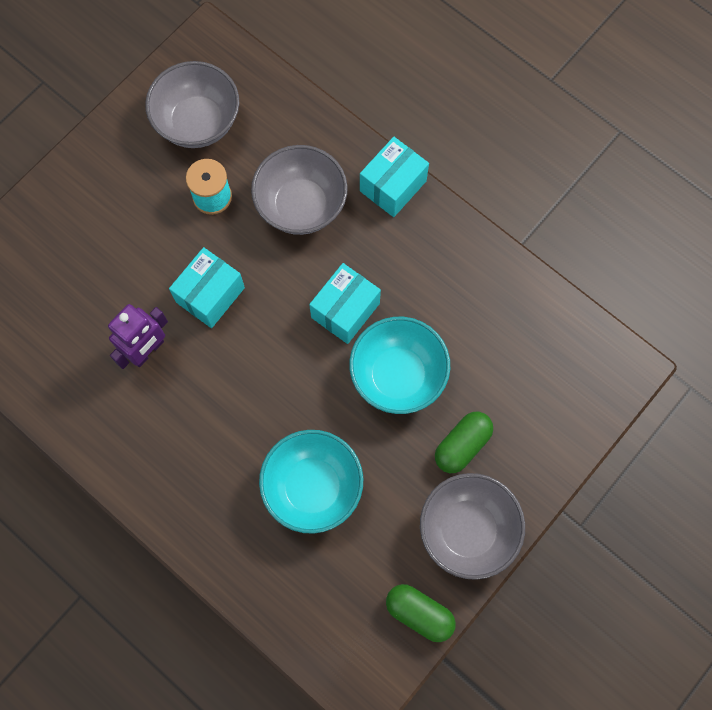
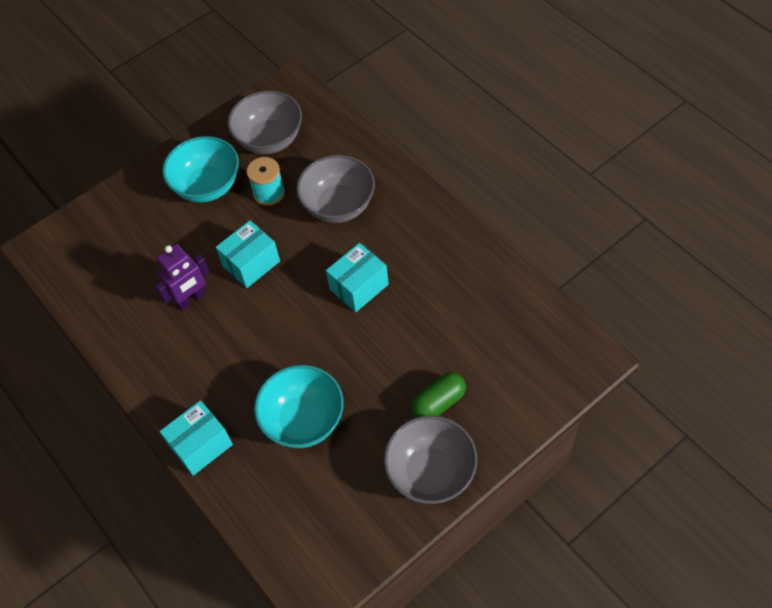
camera: 15 degrees right, 15 degrees down
(393, 186) = (416, 199): turquoise box -> turquoise box (201, 445)
(398, 375) = (393, 341): turquoise bowl -> turquoise bowl (207, 186)
(419, 613) = (375, 537): green capsule -> none

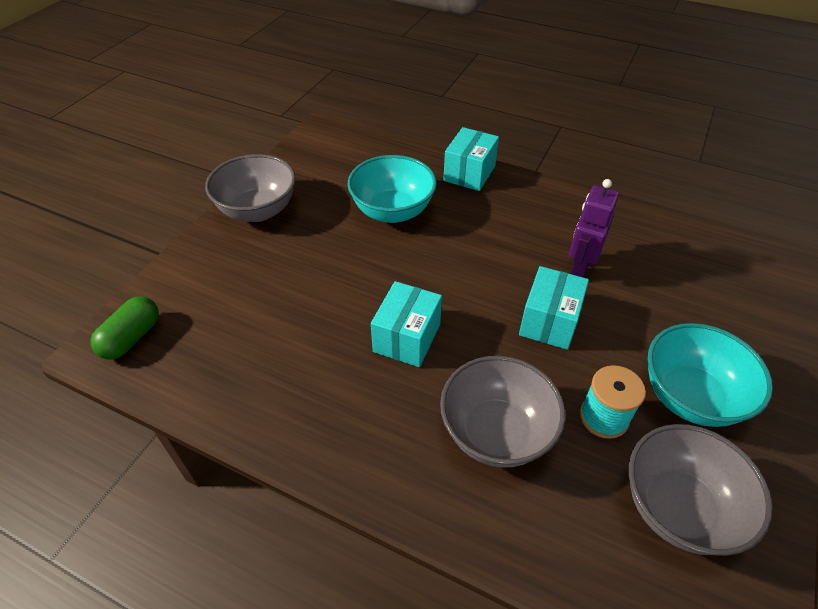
camera: 150 degrees right, 10 degrees down
(438, 403) = (268, 259): green capsule -> green capsule (132, 338)

